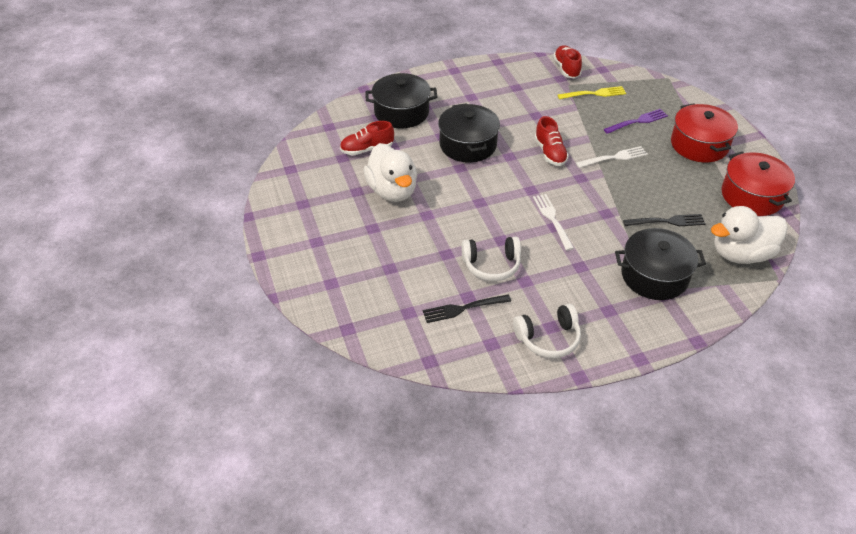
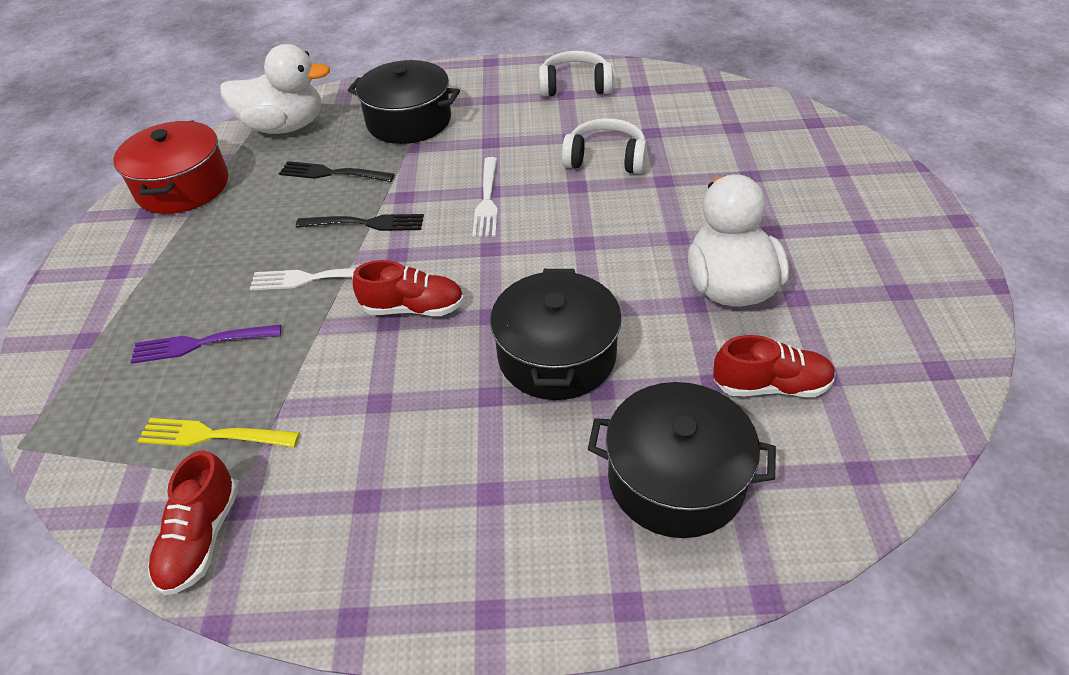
camera: 160 degrees left, 0 degrees up
(463, 308) = (662, 122): black fork -> black fork (365, 223)
(550, 153) = (413, 308): red shoe -> red shoe turned 90 degrees clockwise
(699, 145) = (154, 275): red pot -> none

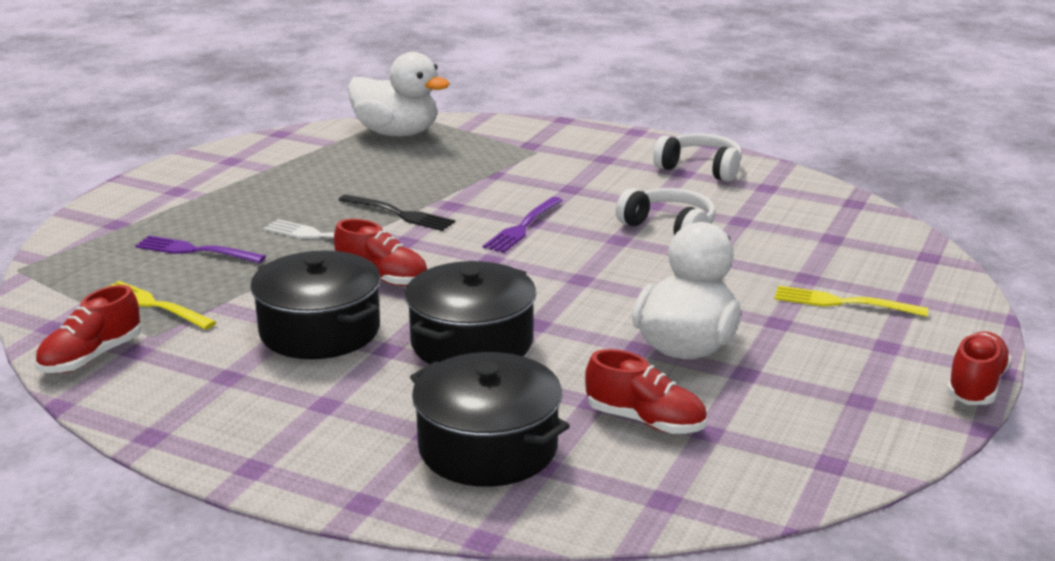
camera: 25 degrees right, 20 degrees down
(183, 186) = (275, 151): red pot -> none
(332, 173) = (405, 174): black fork -> none
(409, 121) = (511, 155): black pot -> black pot (320, 330)
(487, 200) = (523, 227): white fork -> purple fork
(798, 192) = (843, 303): none -> yellow fork
(957, 242) = (975, 386): none -> red shoe

